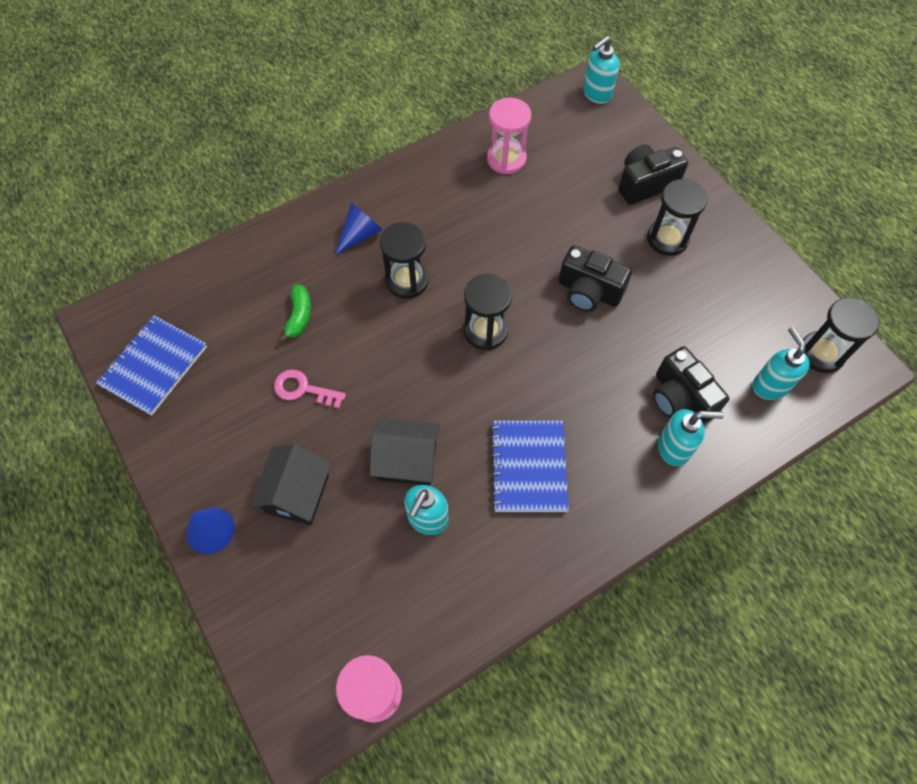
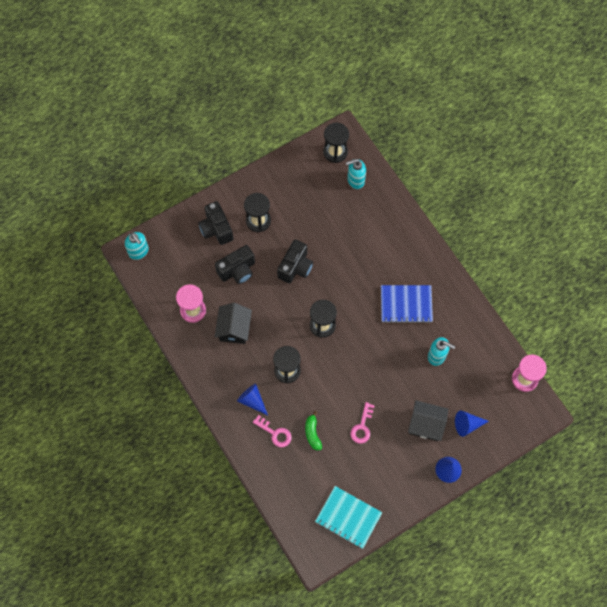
camera: 90 degrees left, 5 degrees up
(154, 366) = (348, 517): blue notebook -> turquoise notebook
(290, 569) = (467, 425): none -> blue cone
(299, 316) = (312, 433): green banana -> green banana turned 105 degrees counterclockwise
(305, 265) = (275, 433): none -> pink key
(407, 461) = (404, 367): black house -> black house (234, 329)
(674, 448) = (393, 232): turquoise soap dispenser -> none
(680, 398) = (364, 225): black camera -> black camera (237, 270)

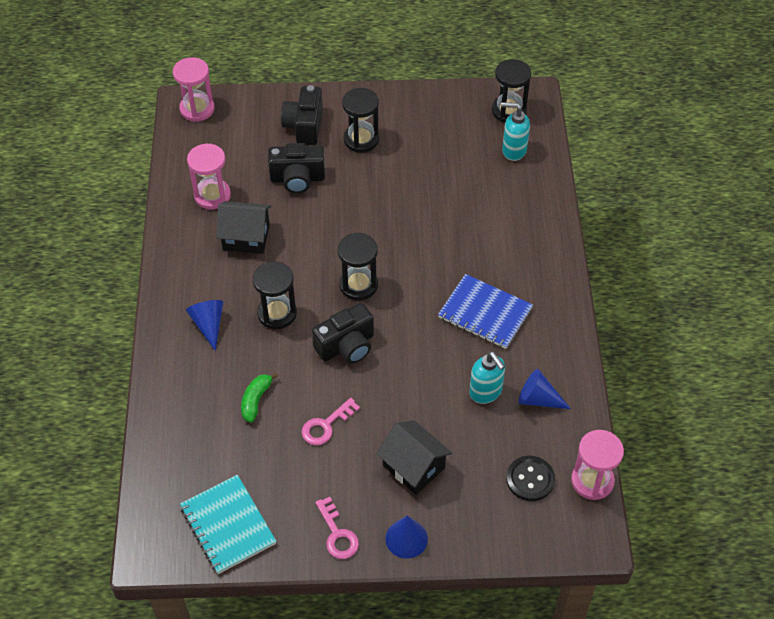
camera: 30 degrees right, 15 degrees down
(139, 252) = (197, 109): turquoise soap dispenser -> pink hourglass
(234, 329) = (246, 237): black house -> black house turned 60 degrees clockwise
(275, 433) = (209, 376): pink key -> pink key (337, 534)
(295, 267) = (371, 207): black camera -> black camera (346, 346)
(467, 425) = (471, 496): blue cone -> blue cone (538, 399)
(492, 397) = (530, 479): none -> black button

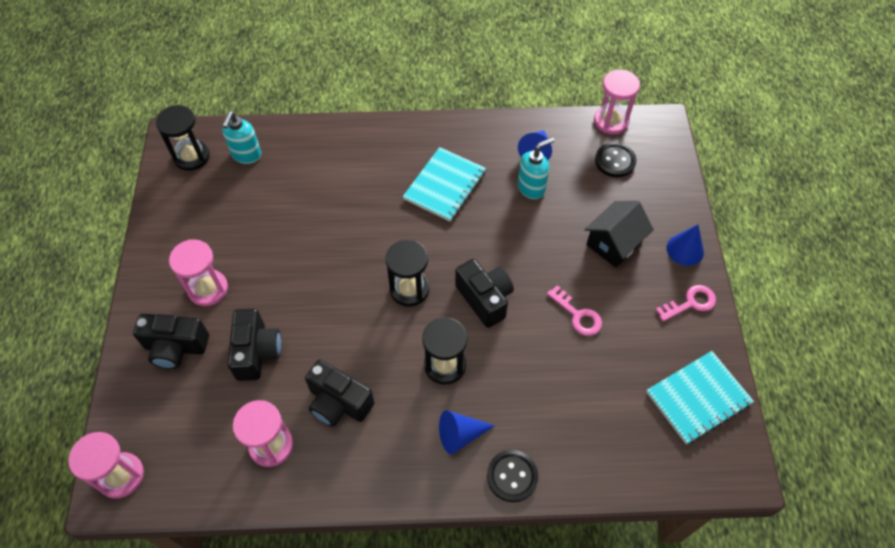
camera: 90 degrees left, 5 degrees up
(167, 362) = (512, 476): none -> black button
(246, 237) = (338, 402): black house -> black camera
(256, 400) = (554, 380): green banana -> none
(361, 139) = (208, 289): black hourglass -> pink hourglass
(485, 313) = (444, 185): blue notebook -> turquoise notebook

